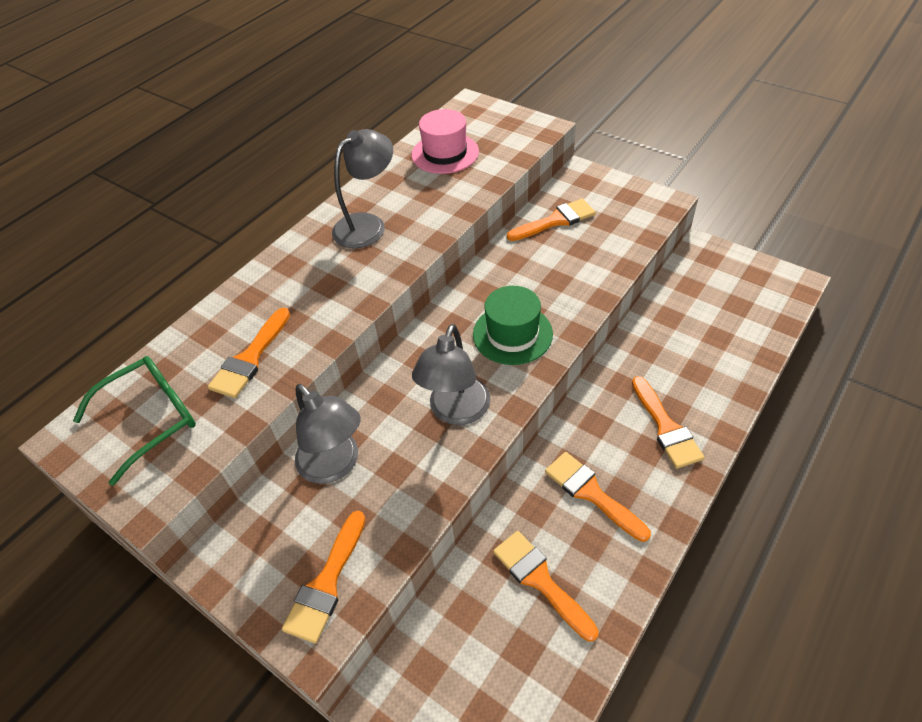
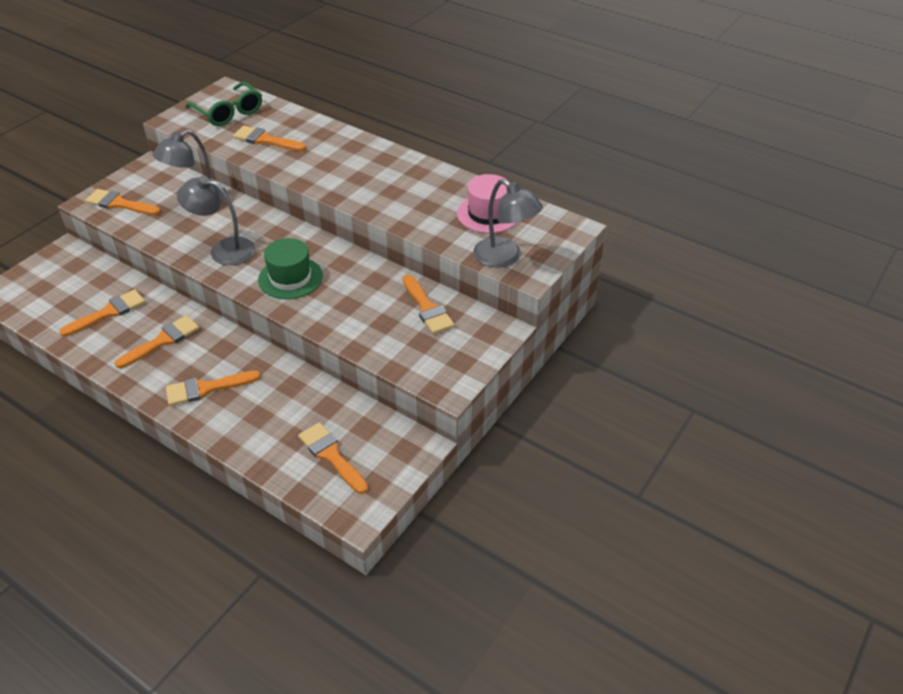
camera: 85 degrees right, 5 degrees down
(368, 225) = (392, 177): grey lamp -> grey lamp (504, 257)
(732, 307) = (331, 455): none -> orange brush

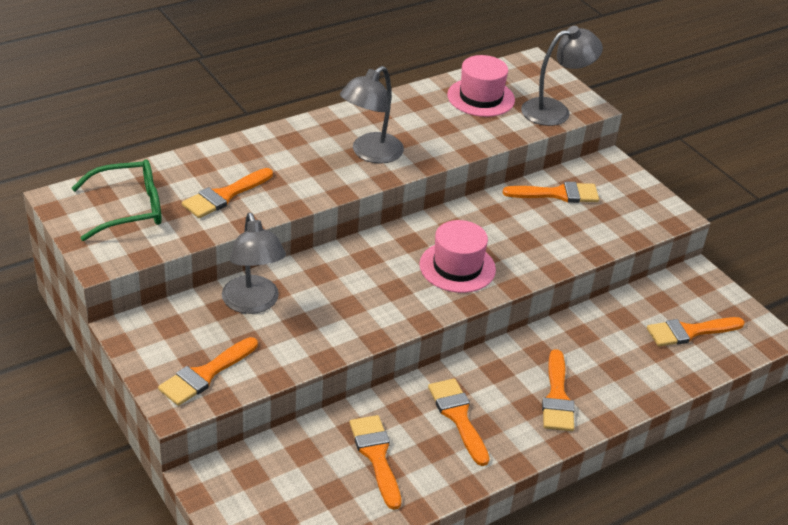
camera: 70 degrees left, 5 degrees down
(224, 249) = (372, 304): grey lamp -> grey lamp (370, 153)
(290, 278) = (457, 267): green hat -> pink hat

